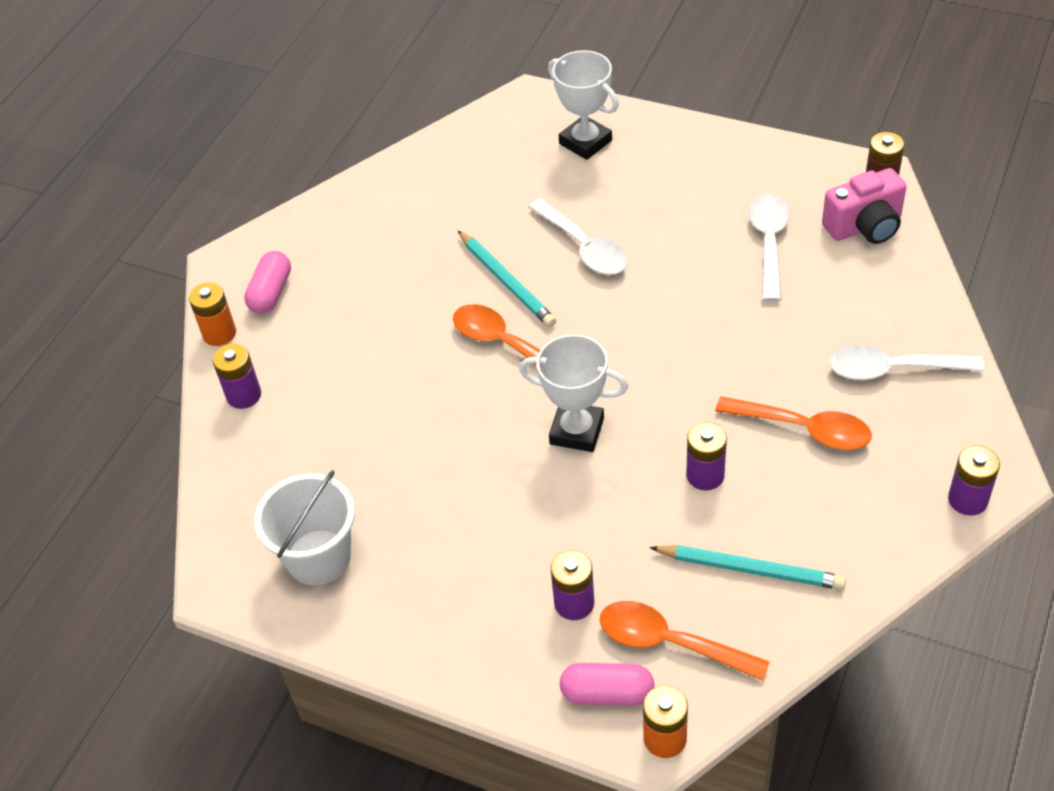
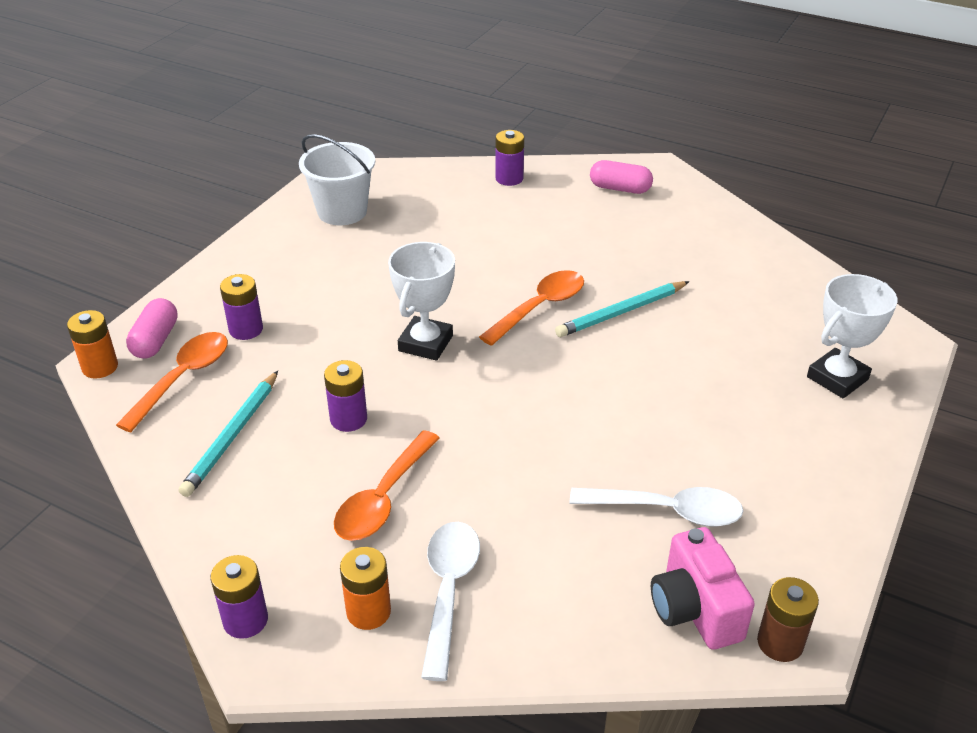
camera: 90 degrees right, 10 degrees down
(219, 333) = (577, 167): orange battery -> orange battery (368, 611)
(584, 247) = (667, 365): white spoon -> none

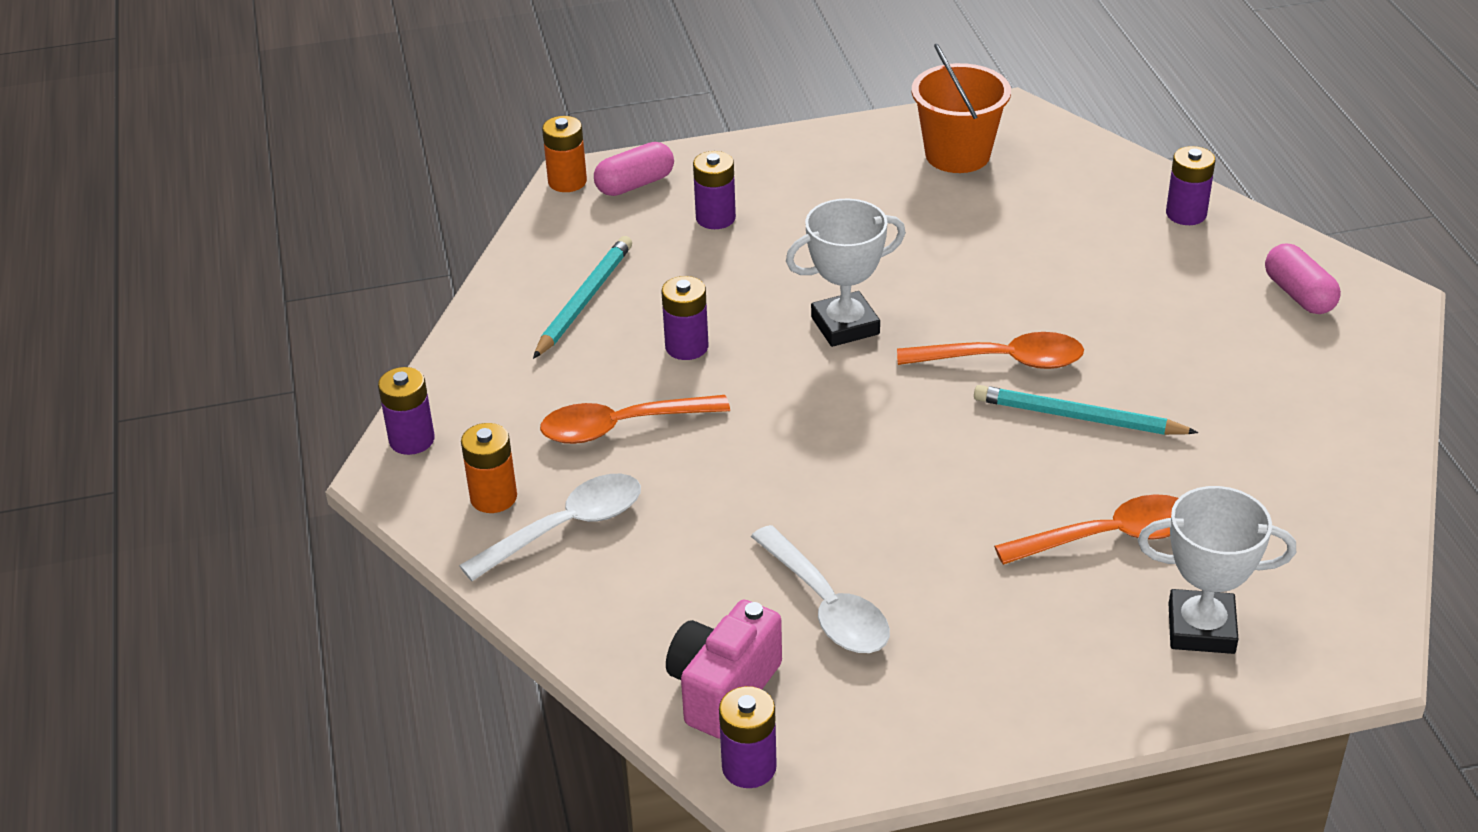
camera: 50 degrees right, 0 degrees up
(183, 378) = (612, 230): orange spoon -> orange spoon (1109, 537)
(232, 436) = (584, 300): turquoise pencil -> turquoise pencil turned 135 degrees clockwise
(342, 211) = (957, 155): white bucket -> orange bucket
(780, 643) = (749, 767): brown battery -> purple battery

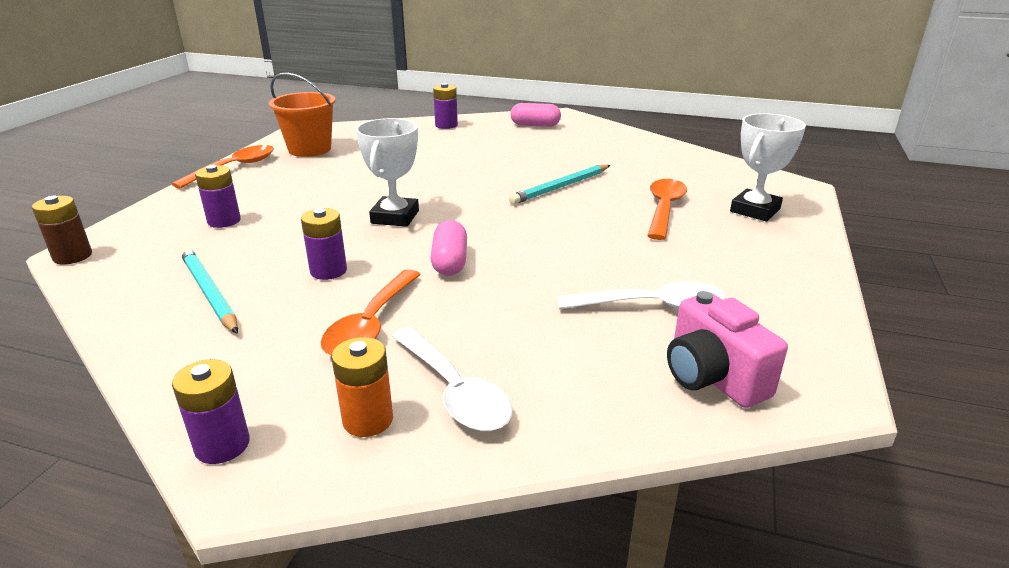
camera: 60 degrees left, 10 degrees down
(567, 182) = (72, 256): orange battery -> brown battery
(567, 527) = (454, 391): white spoon -> white spoon turned 150 degrees clockwise
(635, 184) = (133, 234): pink capsule -> pink capsule (450, 262)
(749, 767) = (809, 395): purple battery -> none
(1003, 361) = (491, 189): orange spoon -> orange spoon (234, 168)

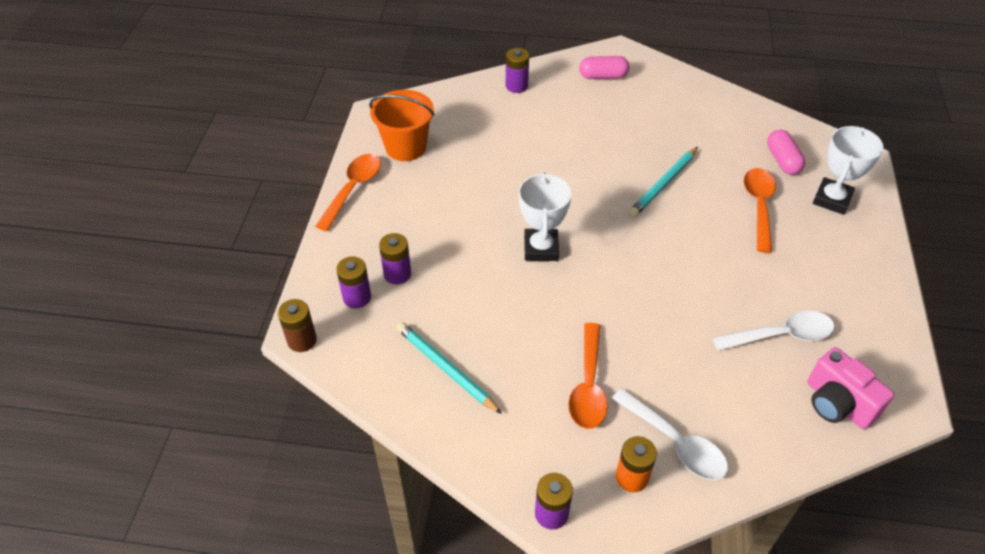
camera: 10 degrees left, 20 degrees up
(328, 271) = (524, 329): purple battery -> purple battery (357, 297)
(450, 262) = (613, 304): pink capsule -> pink capsule (782, 160)

